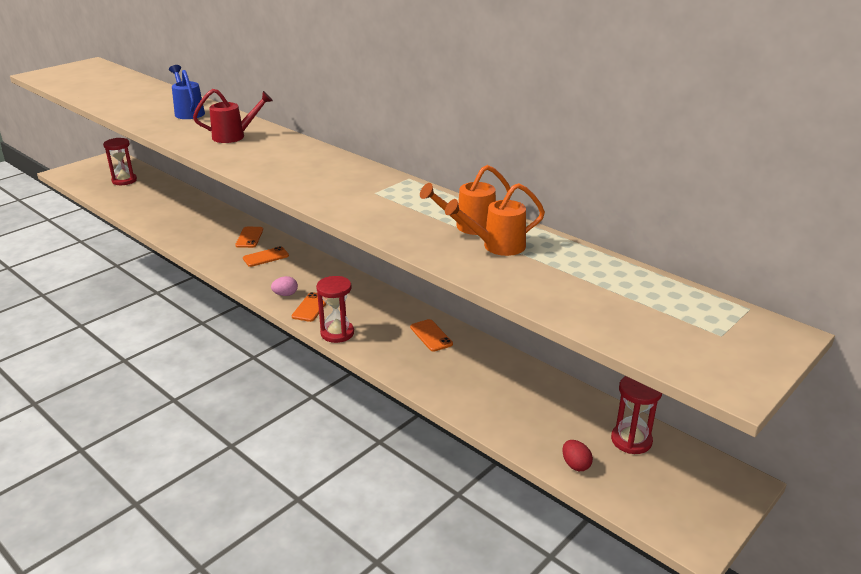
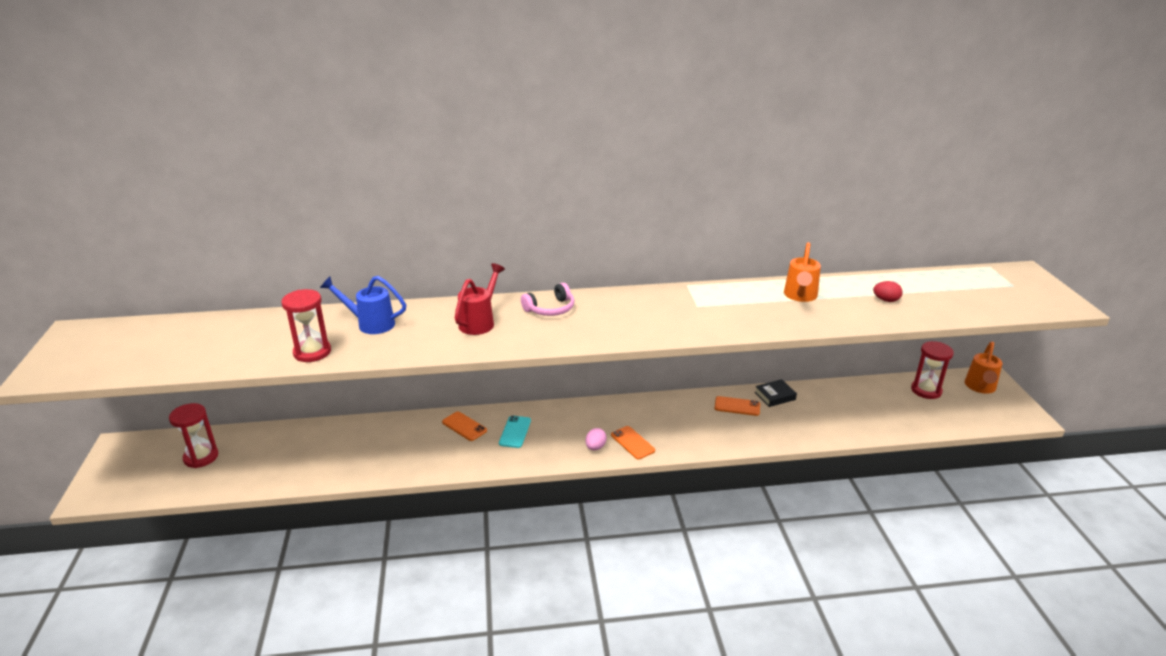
camera: 50 degrees left, 0 degrees up
(266, 257) = (515, 432): orange phone -> turquoise phone
(287, 149) = (550, 309): none -> pink headphones
(337, 333) = (687, 446): red hourglass -> red hourglass (312, 352)
(477, 349) = (775, 396): none -> black book
(496, 246) = (841, 299): orange watering can -> orange watering can (980, 388)
(575, 465) = (935, 421): red egg -> red egg (886, 300)

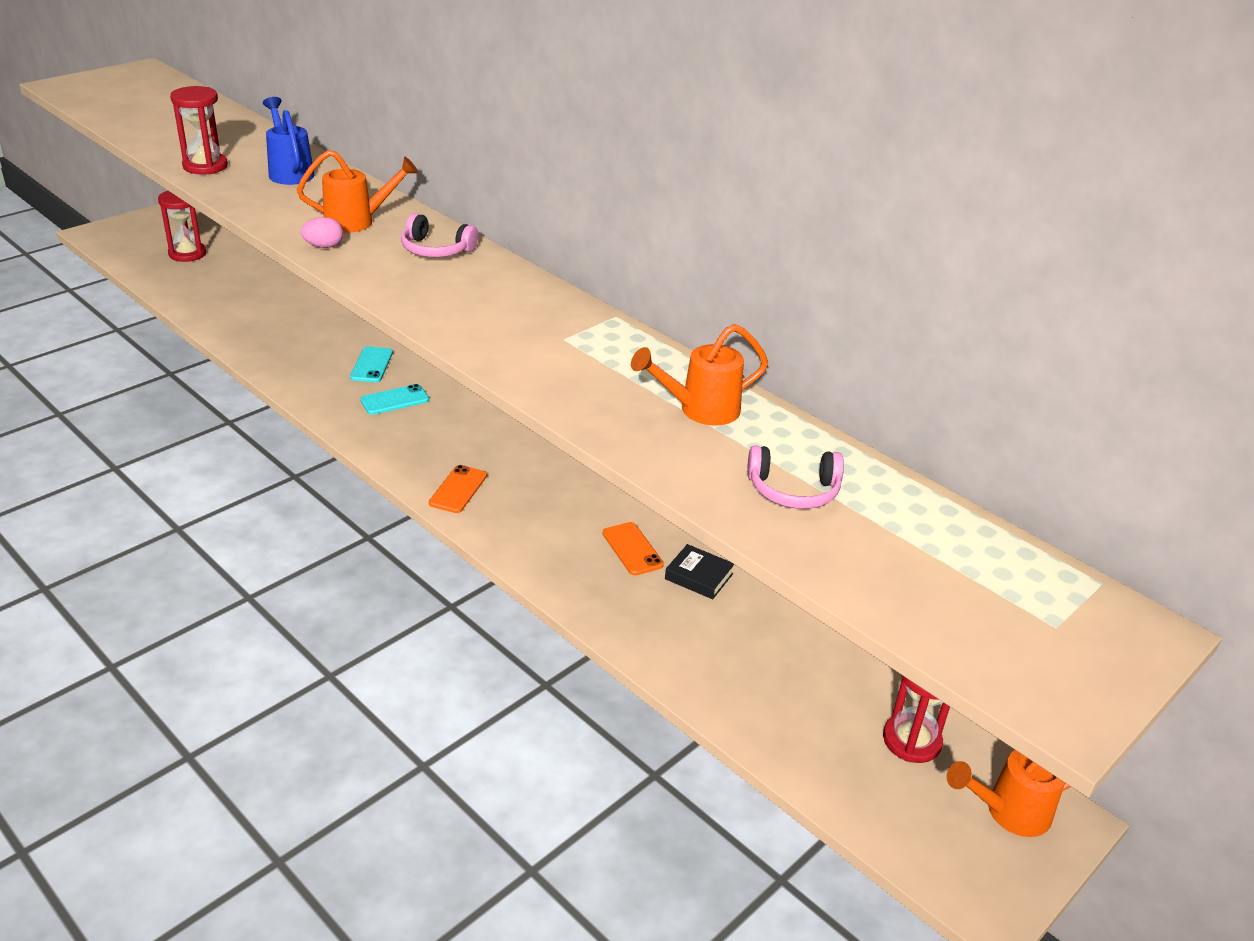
camera: 50 degrees right, 5 degrees up
(464, 426) = (371, 365): orange phone -> turquoise phone
(480, 322) = (358, 221): red watering can -> orange watering can
(595, 447) = (421, 465): pink egg -> pink egg (324, 246)
(886, 300) = (793, 490): red egg -> pink headphones

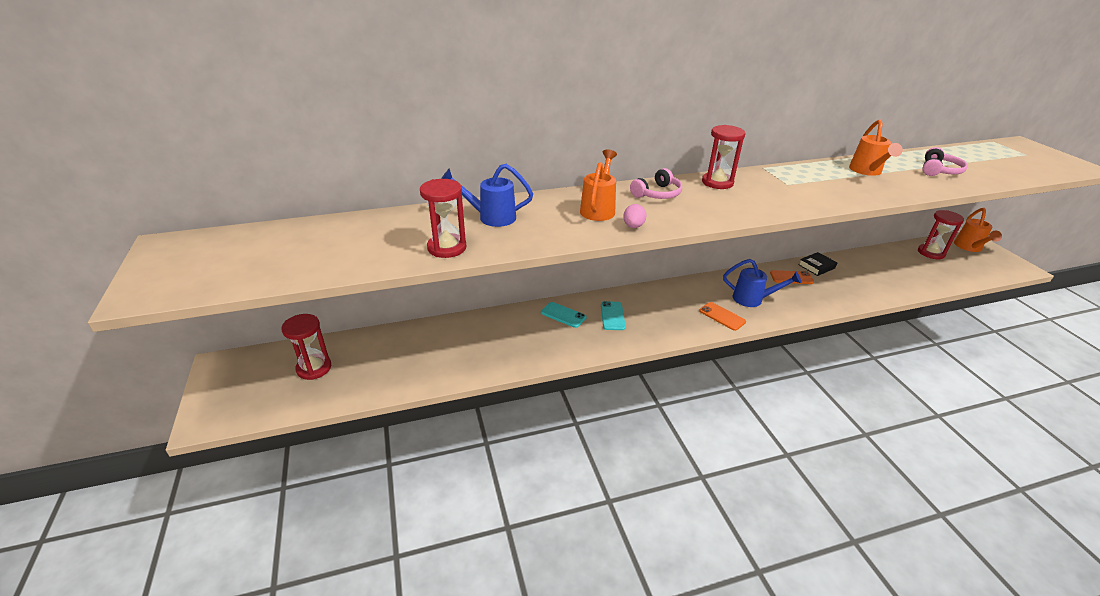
camera: 60 degrees left, 0 degrees up
(515, 286) = (717, 182): none -> red hourglass
(528, 514) = (753, 299): none -> blue watering can

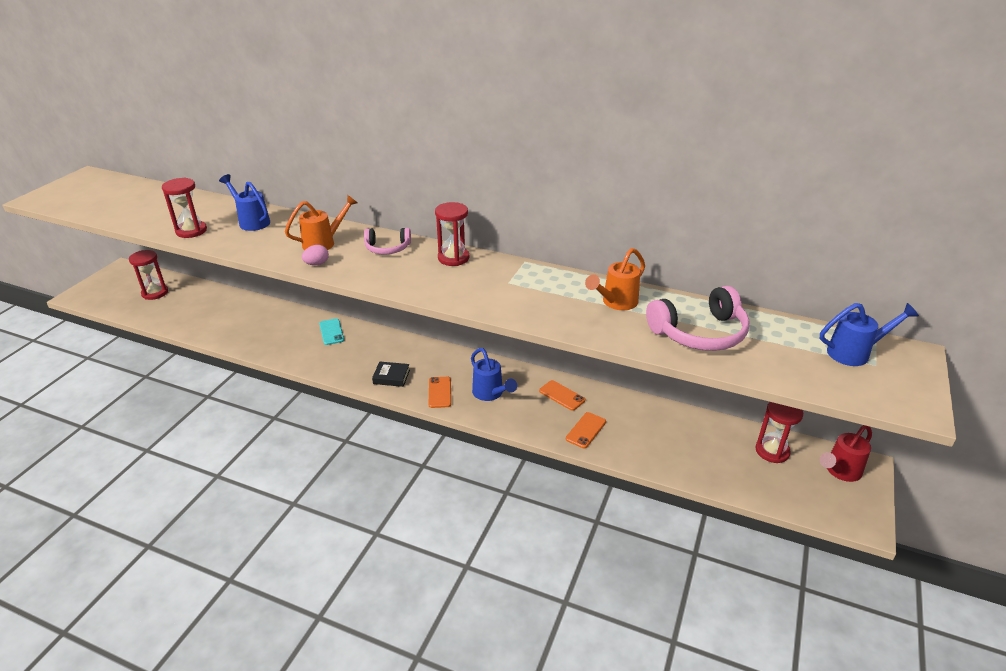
camera: 40 degrees right, 0 degrees up
(612, 316) = (362, 349): turquoise phone -> none
(816, 266) = (607, 399): black book -> black book (391, 377)
(841, 291) = (585, 430): none -> orange phone
(939, 170) = (700, 333): pink headphones -> pink headphones, size x1.69
(969, 248) = (839, 471): orange watering can -> red watering can
(1008, 152) = (855, 353): none -> blue watering can

